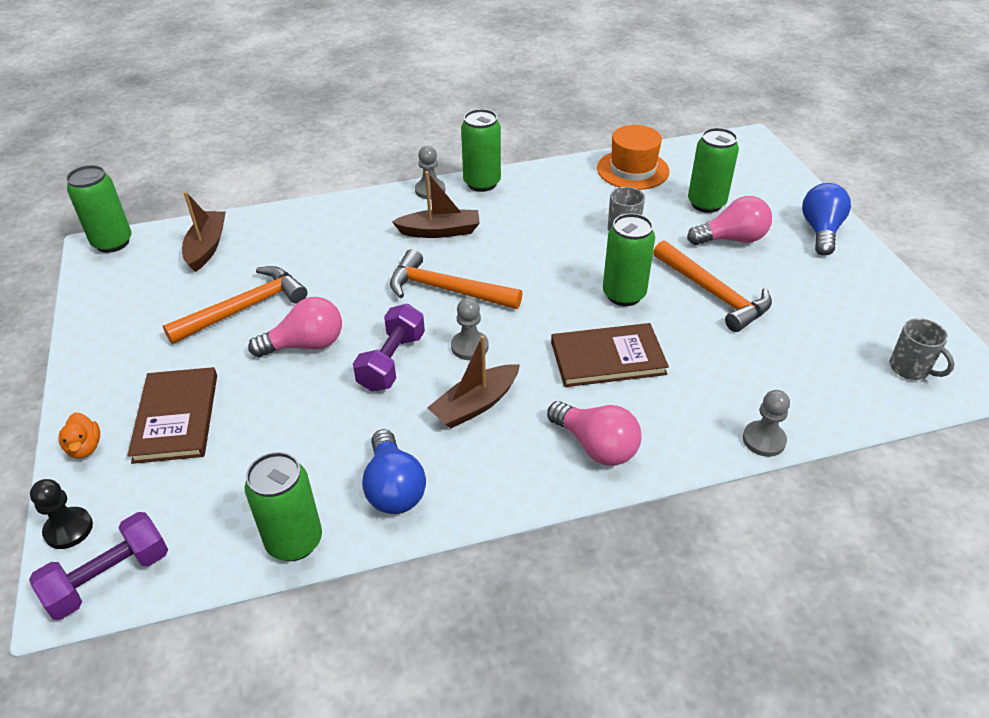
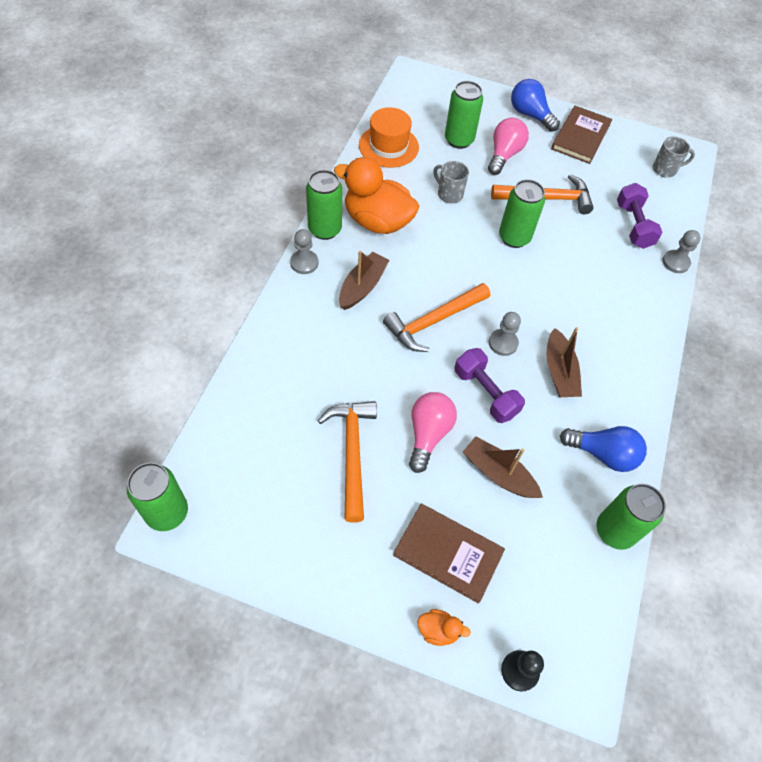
camera: 60 degrees left, 15 degrees up
(109, 578) = (582, 658): purple dumbbell -> purple dumbbell (633, 225)
(206, 247) = (243, 443): brown boat -> brown boat (498, 474)
(529, 205) = (377, 221): none -> orange duck
(596, 446) = (633, 335): pink light bulb -> none
(608, 358) = (565, 283): brown book -> brown book (580, 137)

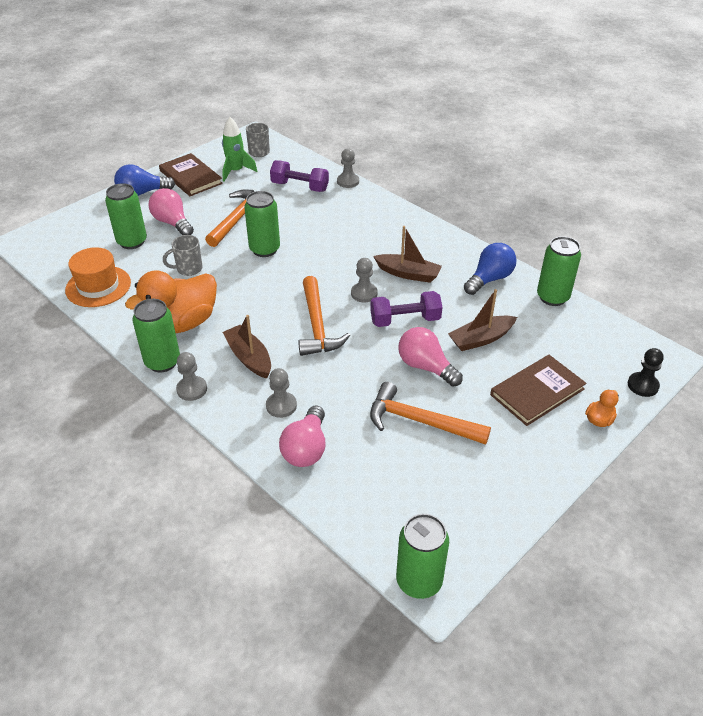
camera: 60 degrees left, 15 degrees down
(276, 372) = (306, 449): none -> pink light bulb
(317, 334) = (281, 406): none -> grey pawn
(617, 165) = (236, 171): none -> green rocket

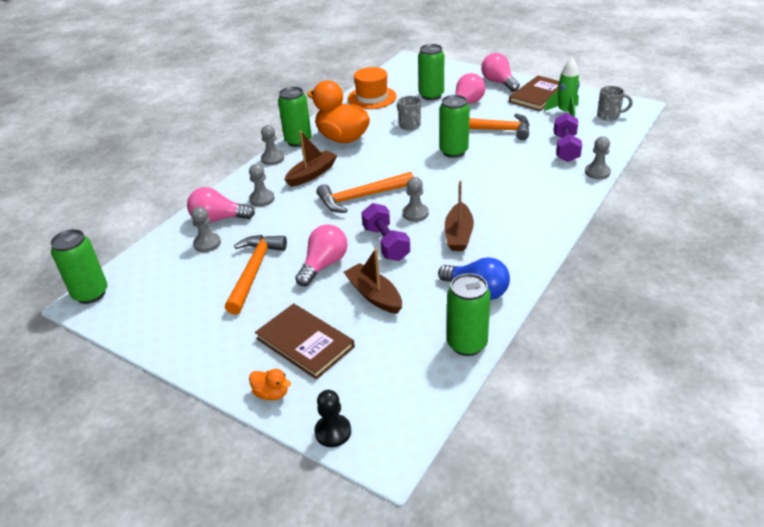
camera: 80 degrees right, 5 degrees down
(142, 193) = (498, 82): blue light bulb -> pink light bulb
(353, 461) = (207, 243): none -> grey pawn

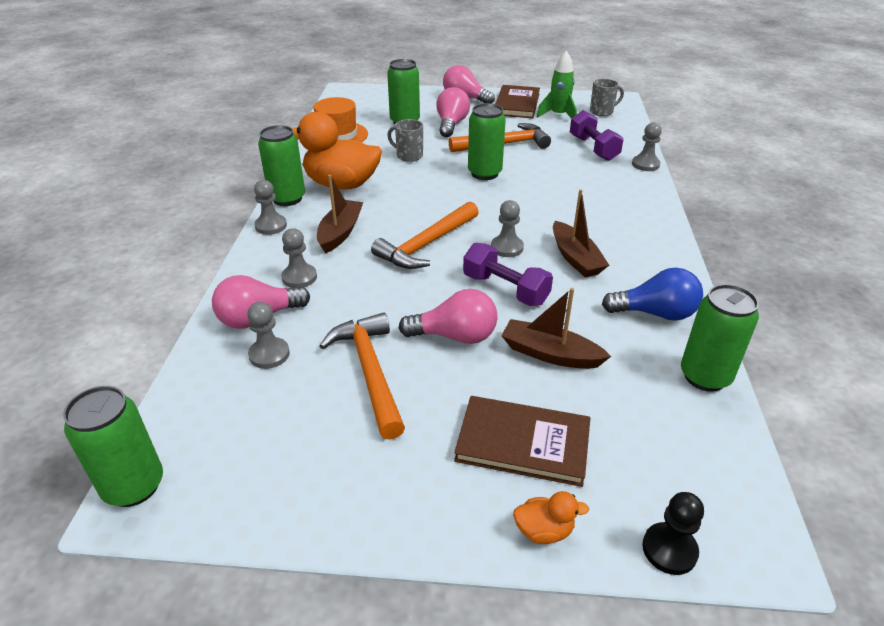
camera: 30 degrees left, 0 degrees up
(324, 265) = (455, 336): pink light bulb -> pink light bulb turned 90 degrees clockwise

